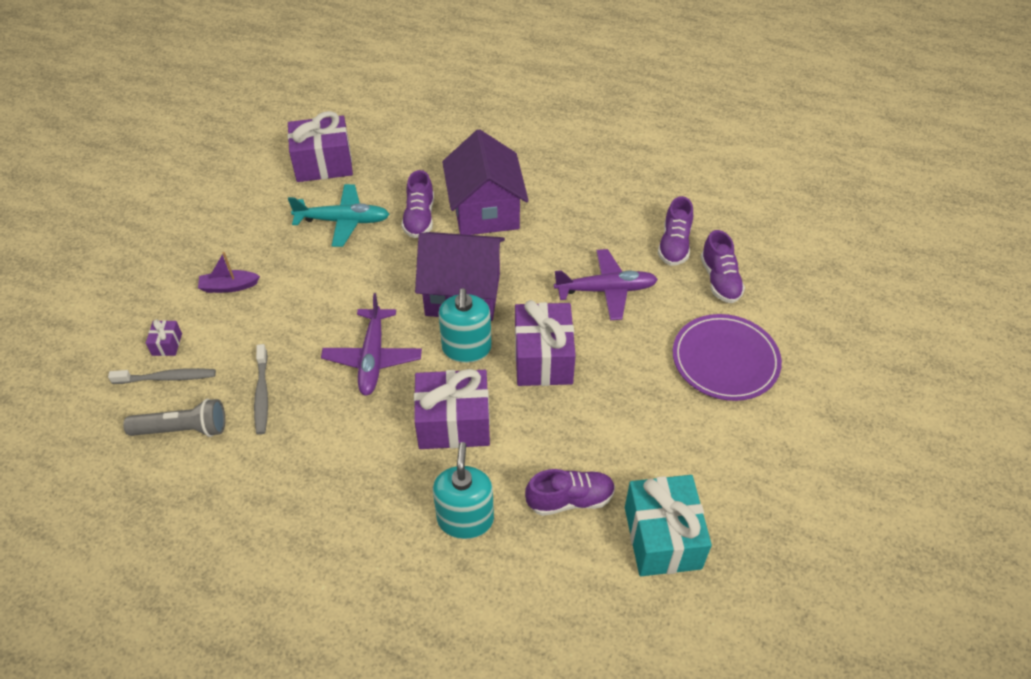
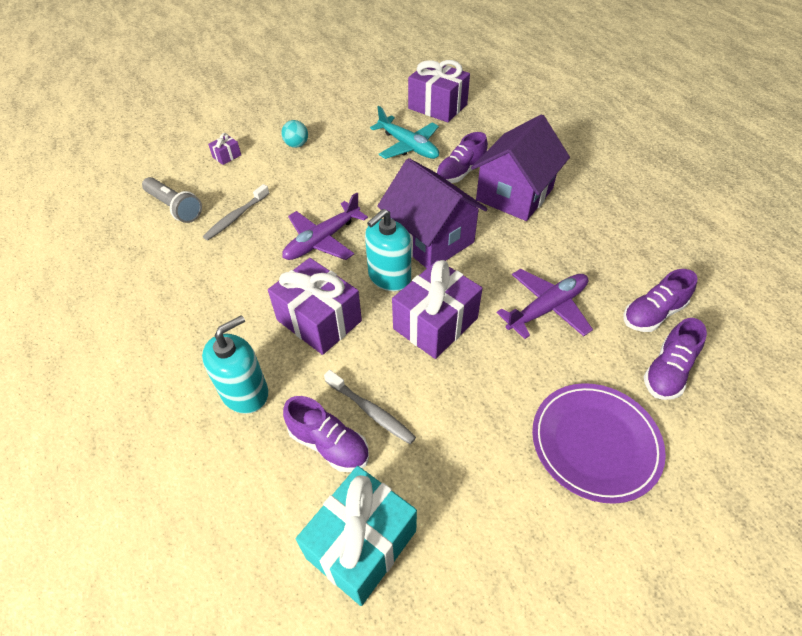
camera: 45 degrees right, 0 degrees up
(167, 378) = (204, 174): grey toothbrush -> grey toothbrush (371, 411)
(229, 286) = (296, 145): purple boat -> turquoise ball
(605, 290) = (546, 308): purple plane -> purple plane turned 75 degrees counterclockwise

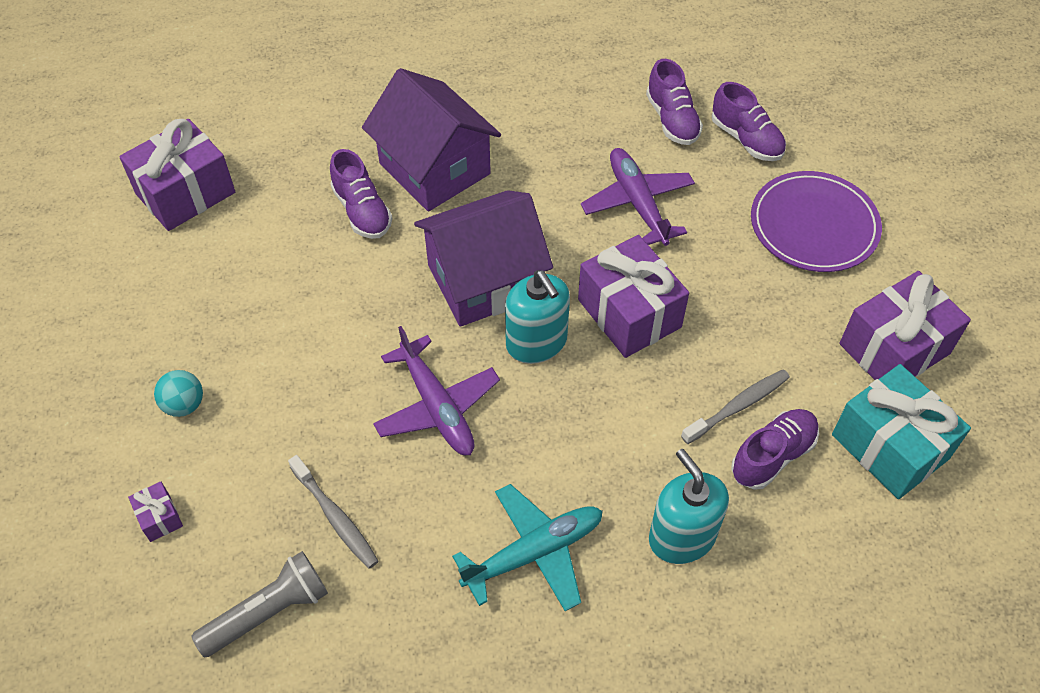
camera: 75 degrees left, 5 degrees up
(319, 320) = (587, 436): purple gift -> purple gift (894, 349)
(408, 146) = (268, 256): turquoise plane -> turquoise plane (533, 553)

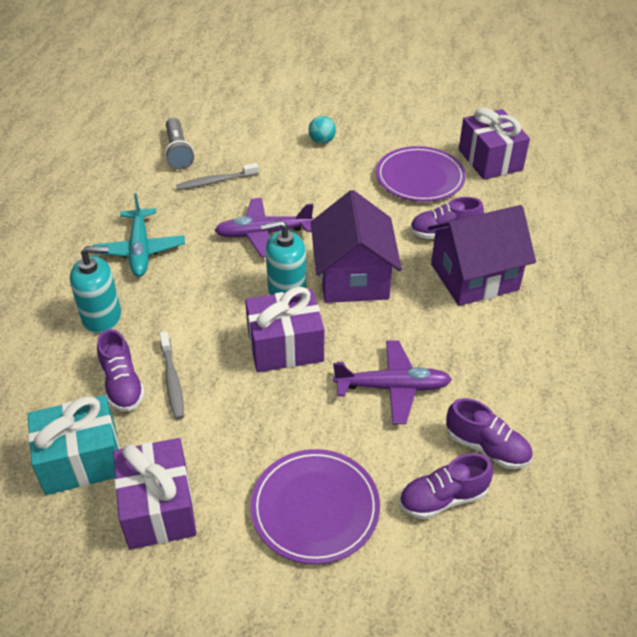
camera: 110 degrees right, 10 degrees down
(159, 517) = (256, 126): purple gift -> none
(250, 260) = (420, 178): none -> purple plate
(672, 120) = (487, 447): purple shoe -> purple shoe turned 150 degrees counterclockwise

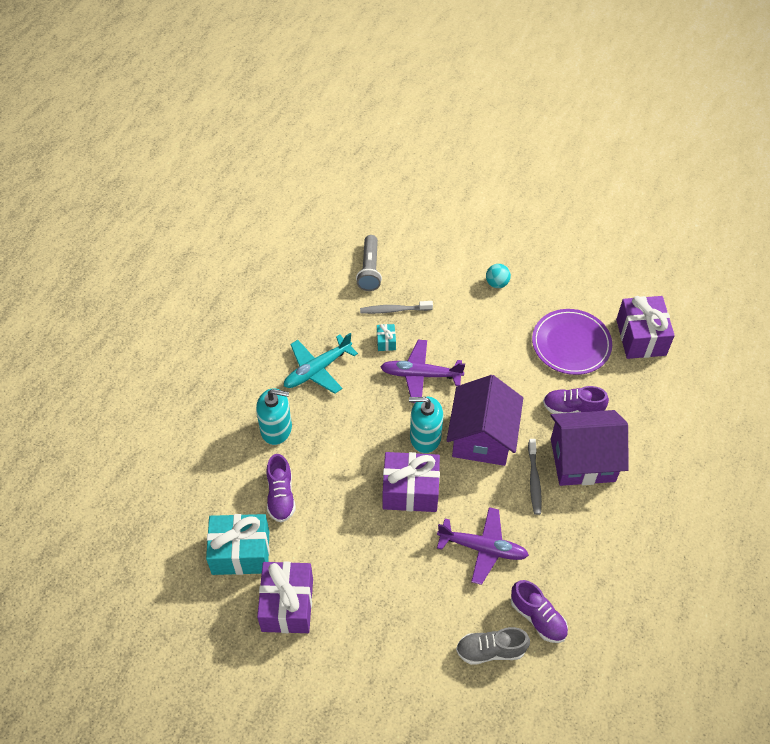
camera: 15 degrees right, 10 degrees up
(140, 249) = (318, 369): turquoise plane -> turquoise plane turned 45 degrees clockwise
(172, 380) = (318, 501): grey toothbrush -> grey toothbrush (534, 480)
(214, 210) = (386, 342): none -> turquoise gift
(315, 508) = (396, 634): purple plate -> none
(443, 498) = (491, 650): purple shoe -> grey shoe

